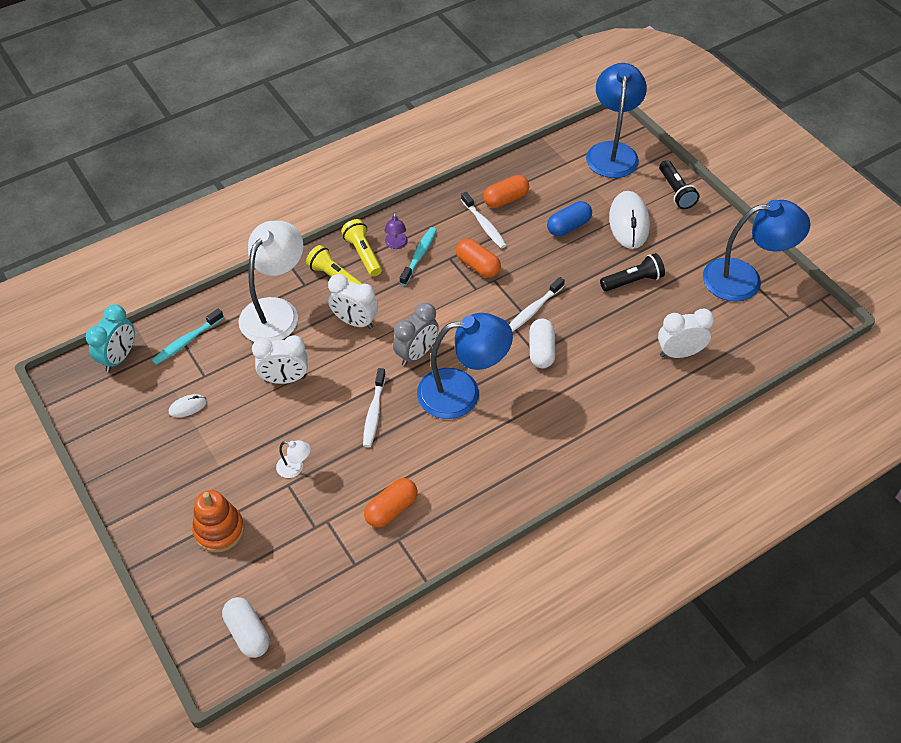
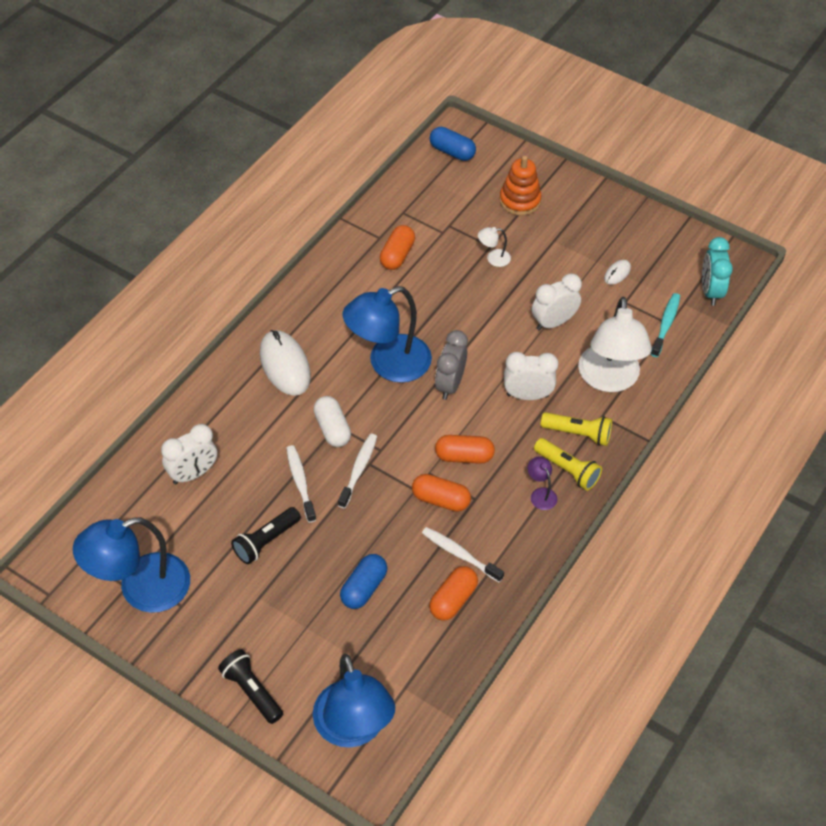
camera: 155 degrees right, 0 degrees up
(248, 633) = (452, 152): white capsule -> blue capsule
(374, 413) = (456, 321): white toothbrush -> white toothbrush (300, 482)
(419, 255) = (508, 489): turquoise toothbrush -> none
(440, 291) = (464, 456): none -> orange capsule
(628, 222) = (295, 620): white mouse -> white mouse (285, 365)

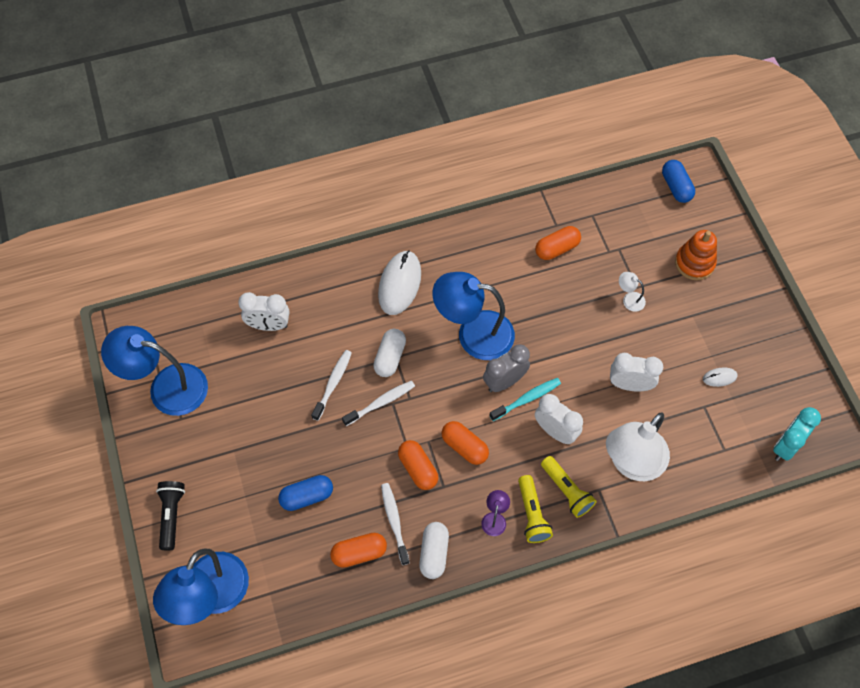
camera: 40 degrees right, 10 degrees up
(266, 541) = (273, 412): black flashlight -> none
(516, 555) = (434, 553): none -> white capsule
(666, 324) = (721, 449): turquoise toothbrush -> turquoise toothbrush (527, 399)

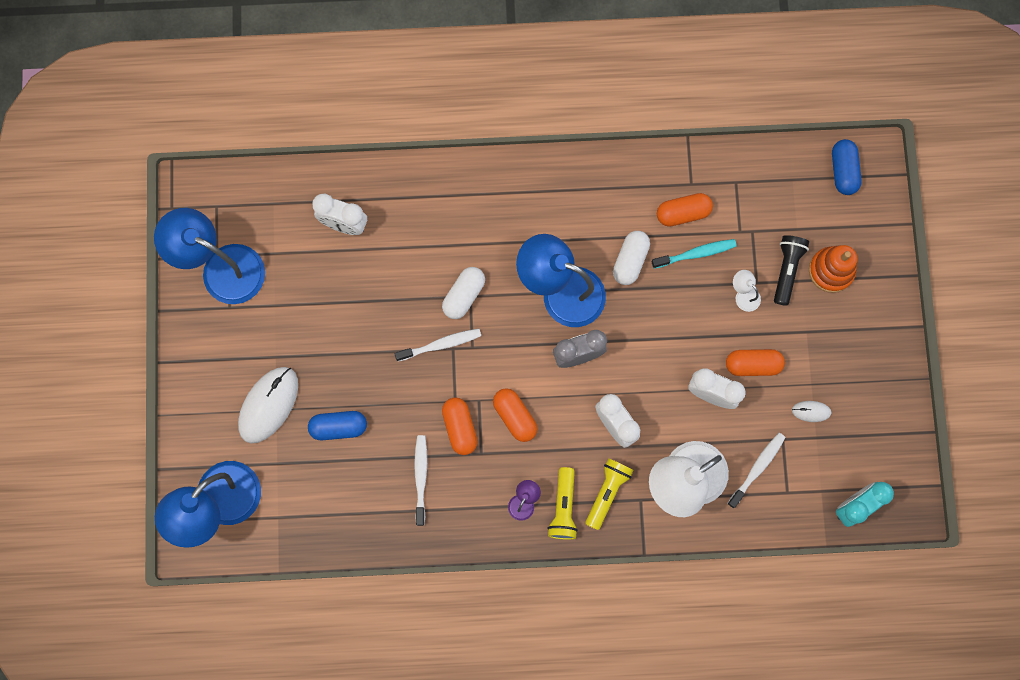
camera: 15 degrees right, 15 degrees up
(171, 515) = (198, 410): black flashlight -> black flashlight (786, 270)
(333, 383) = (396, 309): white toothbrush -> white toothbrush (757, 468)
(359, 553) = (377, 500): orange capsule -> orange capsule (752, 364)
(399, 284) = (497, 212): white mouse -> white mouse (268, 405)
(434, 553) = (452, 521): white capsule -> white capsule (630, 261)
(527, 399) = (596, 381): turquoise toothbrush -> turquoise toothbrush (696, 253)
(567, 491) = (607, 492): yellow flashlight -> yellow flashlight turned 135 degrees counterclockwise

